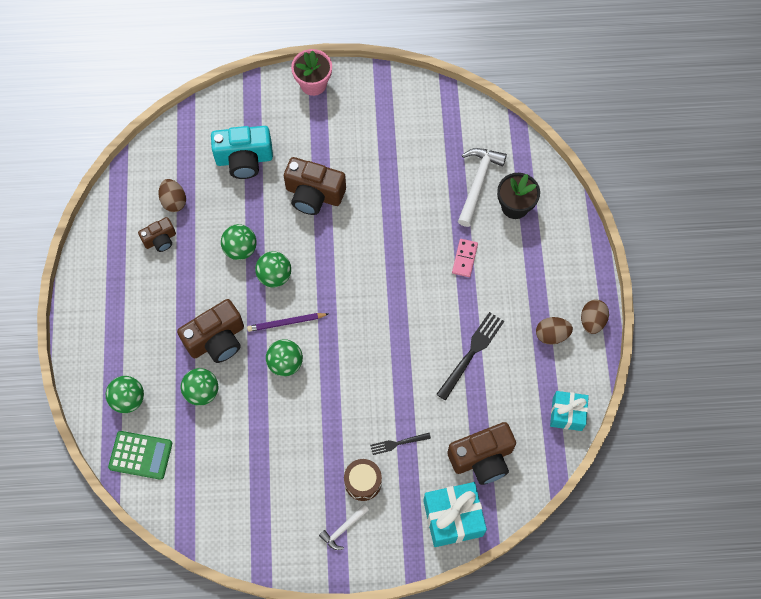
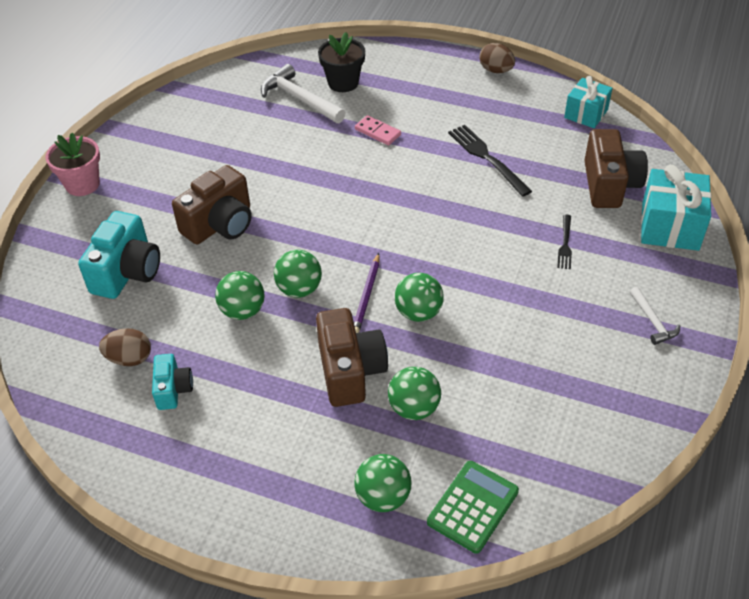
camera: 65 degrees left, 20 degrees down
(160, 240) = (173, 389): brown camera -> turquoise camera
(363, 482) = (600, 287): brown drum -> none
(551, 335) = (496, 99): brown egg -> none

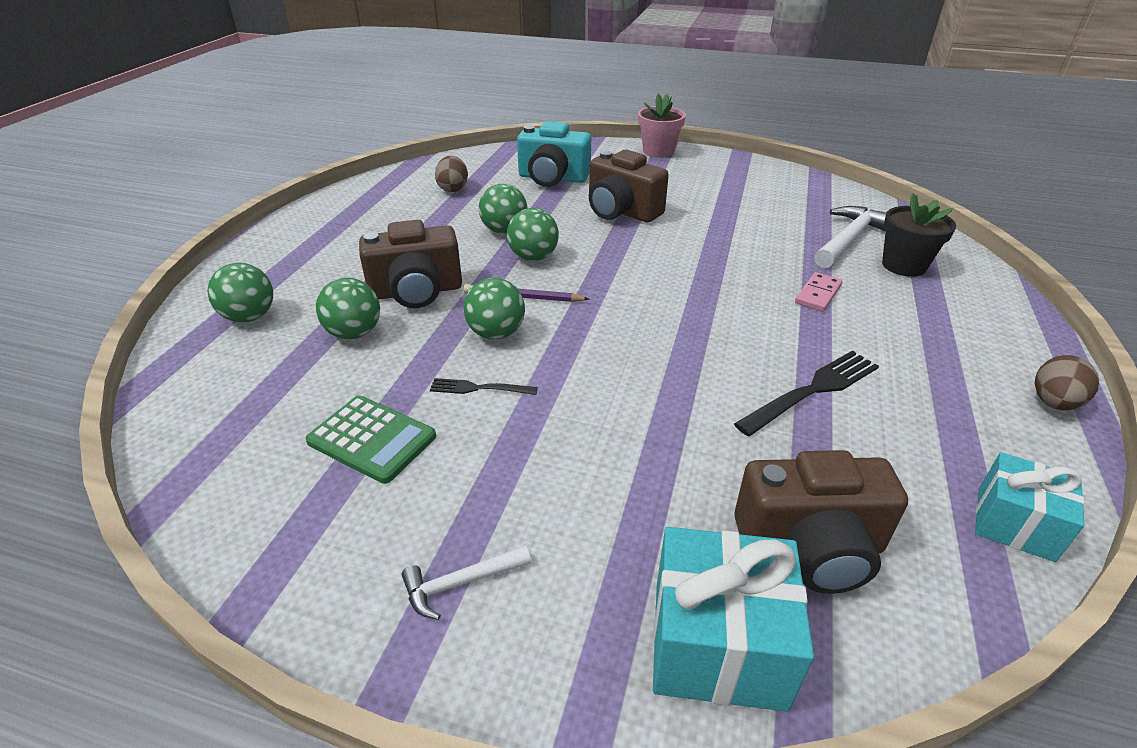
camera: 85 degrees right, 10 degrees down
(173, 389) = (415, 208): turquoise camera -> none
(473, 507) = (205, 375): green calculator -> green calculator (372, 439)
(565, 244) = (636, 474): black fork -> black fork (478, 388)

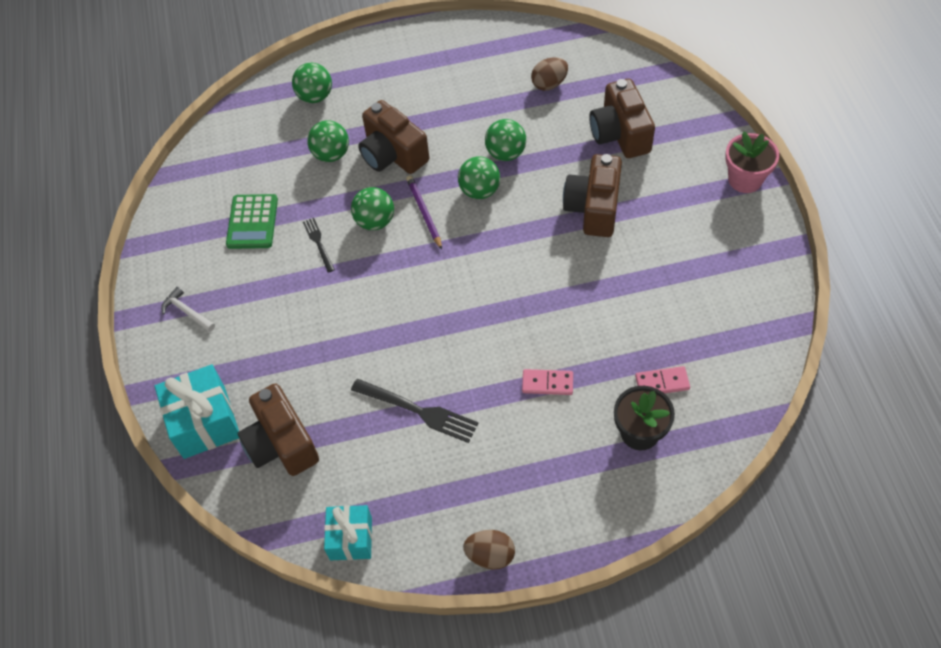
camera: 65 degrees right, 20 degrees up
(552, 178) = (620, 134): turquoise camera -> brown camera
(849, 239) = (662, 382): white hammer -> pink domino

